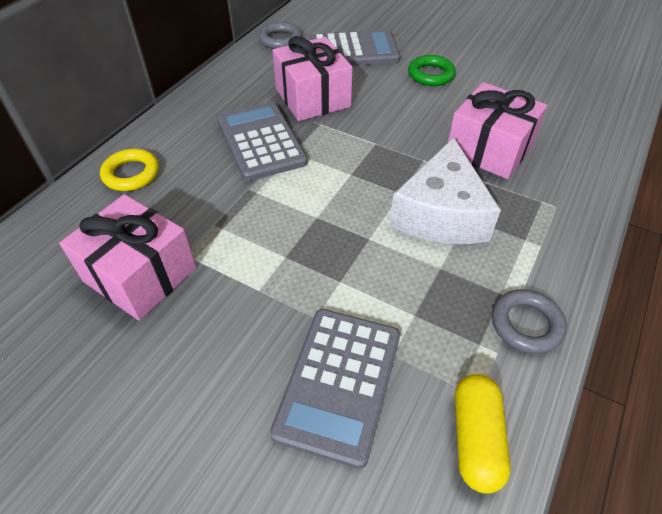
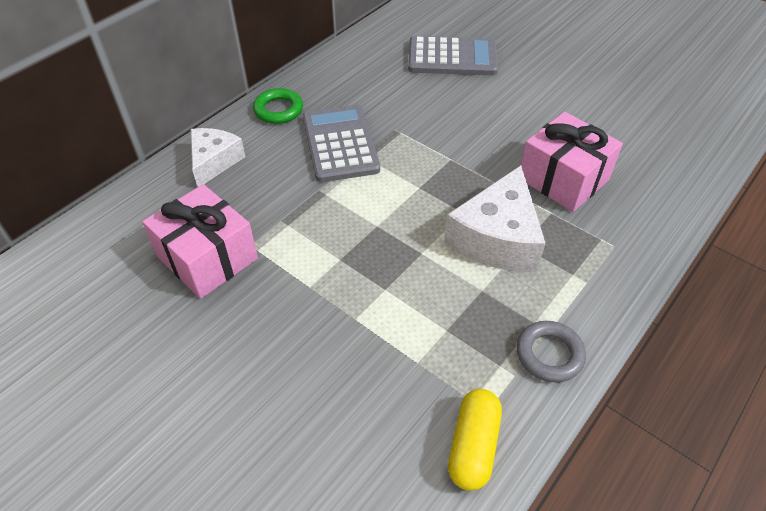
camera: 10 degrees right, 0 degrees up
(131, 174) = (214, 162): yellow ring -> white cheese
(280, 39) = (381, 37): grey ring -> none
(313, 98) = (399, 104): pink gift -> none
(338, 383) = (363, 379): grey calculator -> none
(431, 75) = (525, 92): green ring -> green ring (278, 110)

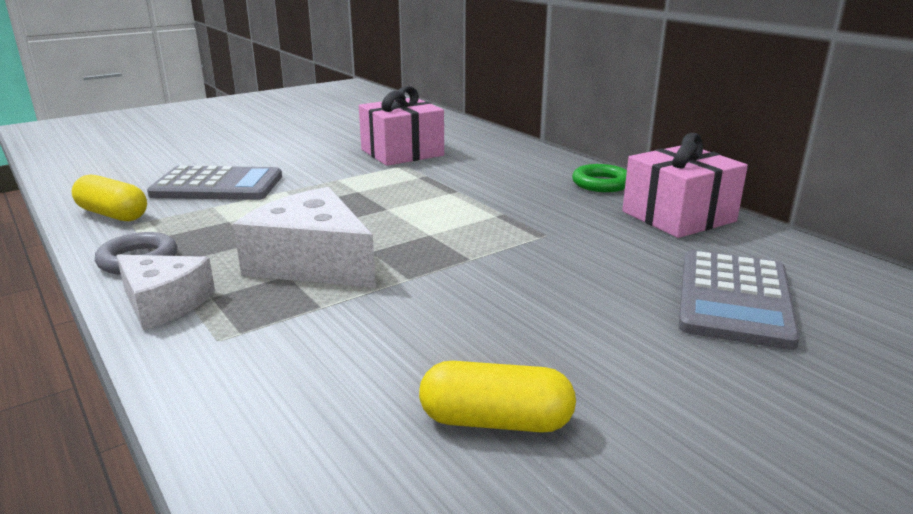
camera: 105 degrees right, 25 degrees down
(214, 162) = (523, 158): white cheese -> white cheese (164, 303)
(340, 144) = (528, 205): grey calculator -> grey calculator (217, 186)
(563, 179) = (377, 332): pink gift -> pink gift (678, 216)
(606, 124) = (495, 421): none -> yellow capsule

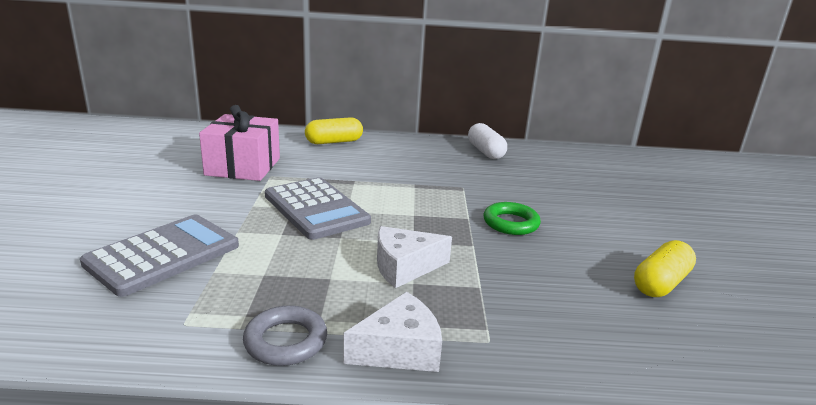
camera: 55 degrees left, 0 degrees up
(113, 214) = (134, 329): yellow capsule -> yellow capsule (334, 142)
(312, 263) = (404, 267): white cheese -> white cheese, size x0.64
(601, 183) = (412, 145): green ring -> green ring (511, 223)
(678, 216) = (485, 152): pink gift -> white capsule
(734, 299) = (589, 184): grey calculator -> grey calculator (316, 209)

